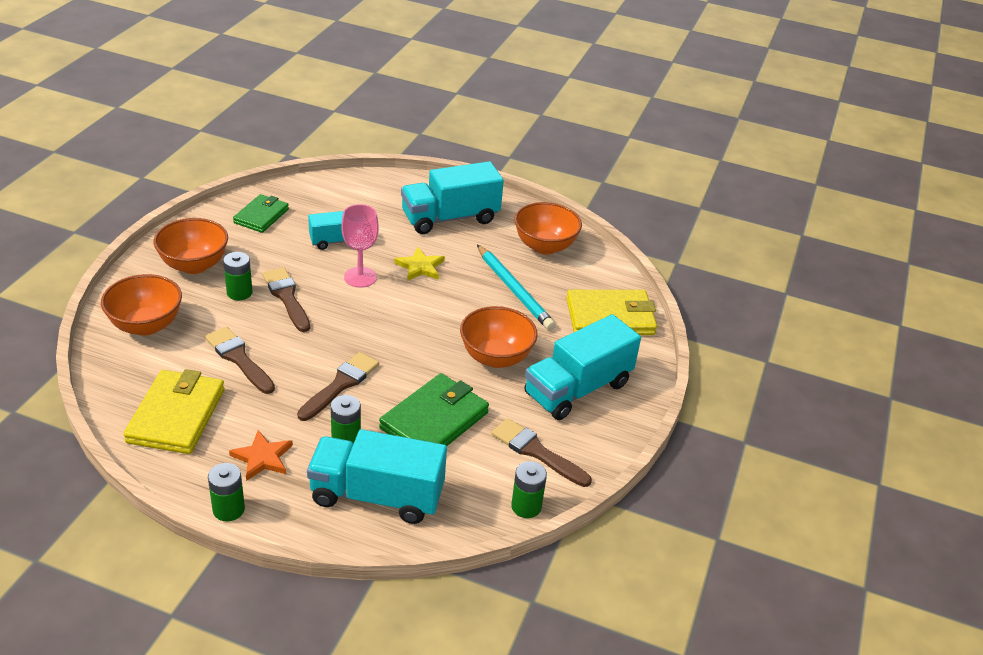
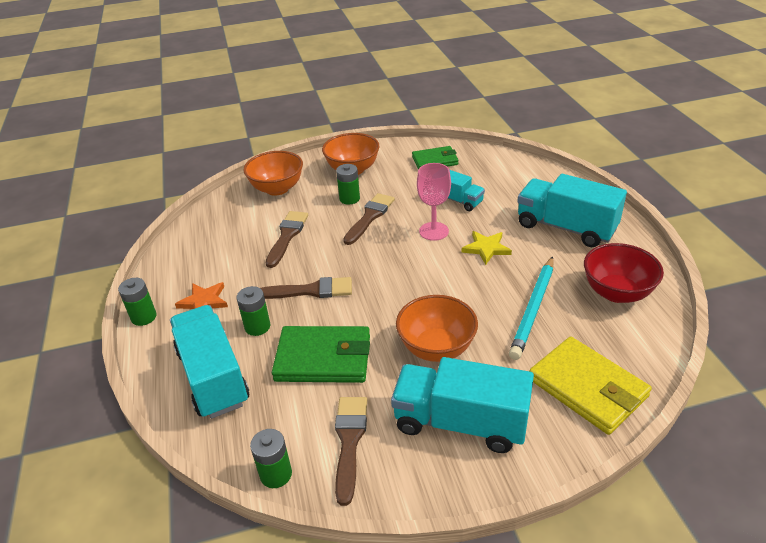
camera: 60 degrees right, 0 degrees up
(176, 415) = (210, 246): yellow wallet -> none
(544, 246) = (616, 292): orange bowl -> red bowl

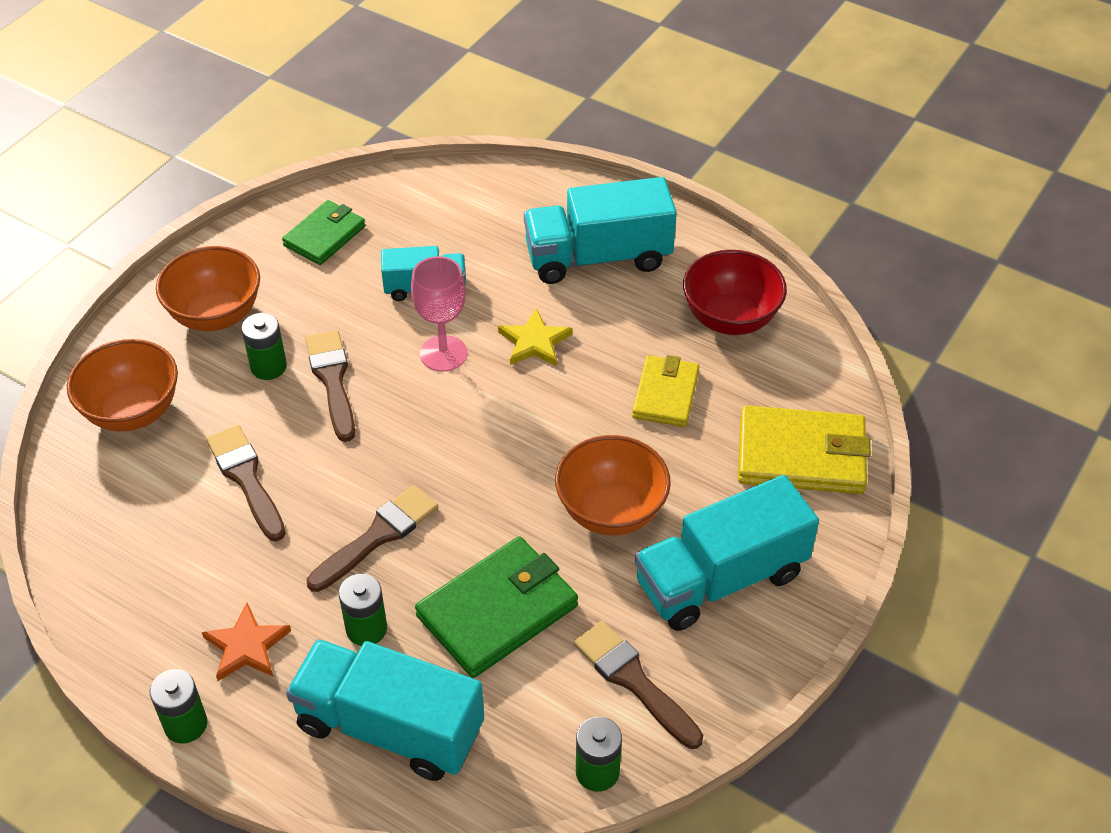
camera: 45 degrees left, 10 degrees up
(533, 309) = (665, 394): turquoise pencil -> yellow wallet

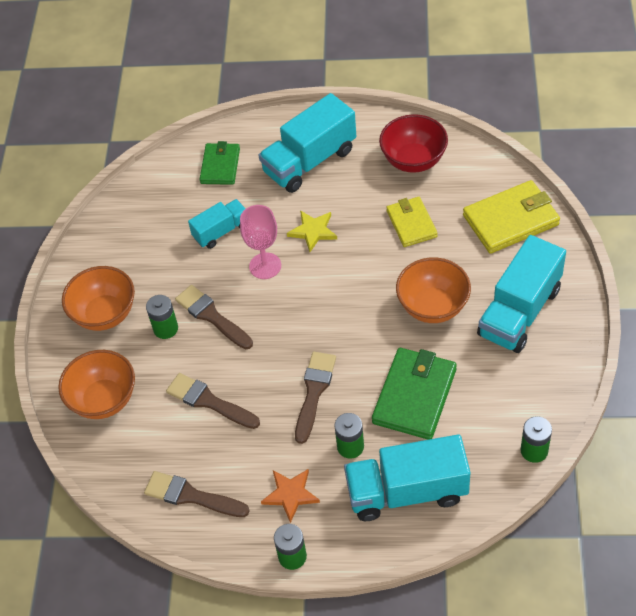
camera: 25 degrees left, 5 degrees up
(325, 236) = (132, 230): green wallet -> green wallet (220, 166)
(633, 681) = (516, 392): brown brush -> brown brush (191, 496)

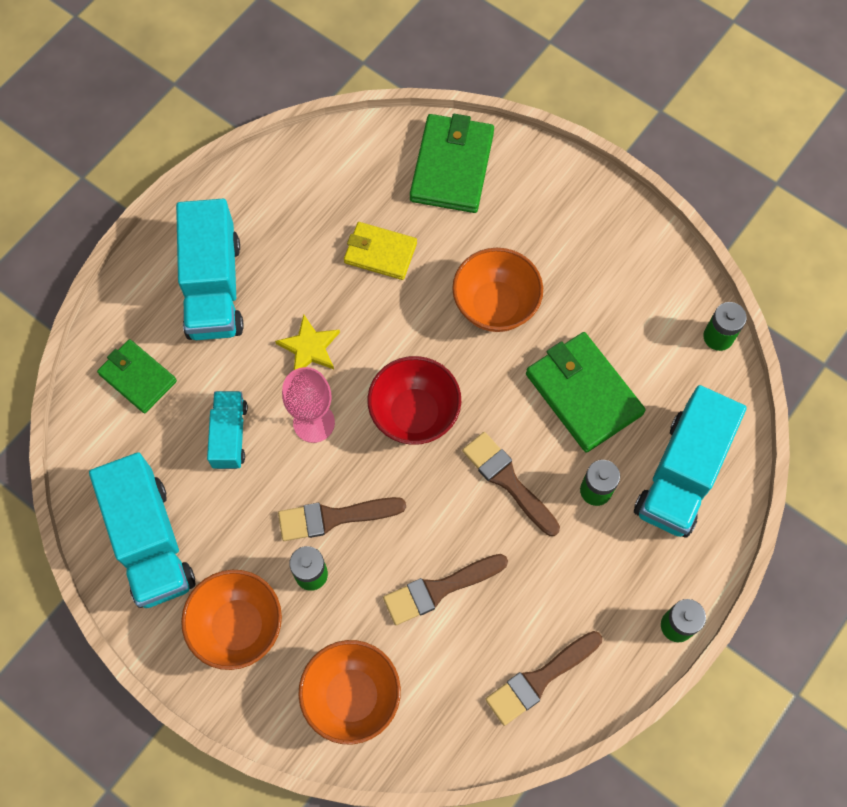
camera: 60 degrees left, 15 degrees up
(290, 494) = (608, 581): orange star -> none
(413, 160) = (302, 194): red bowl -> red bowl (414, 414)
(511, 220) = (452, 166): yellow wallet -> green wallet
(519, 312) = (562, 238): turquoise truck -> turquoise truck (150, 541)

